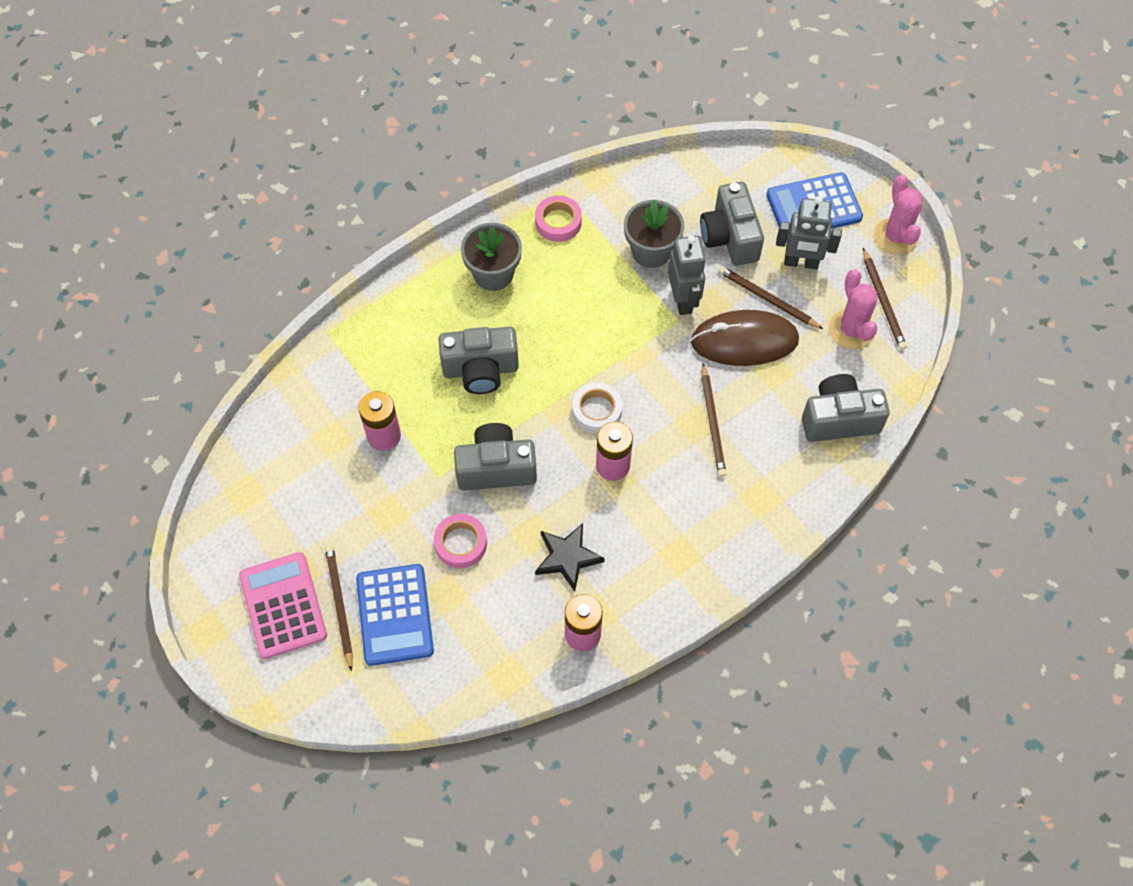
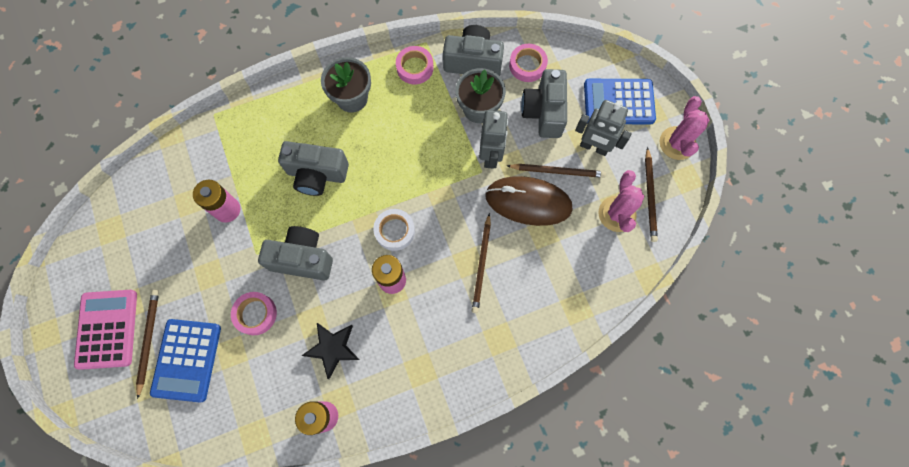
camera: 15 degrees right, 10 degrees up
(693, 189) = (527, 65): none -> pink tape
(767, 299) = (557, 171): brown pencil -> brown pencil turned 135 degrees clockwise
(839, 419) = (583, 288): grey camera -> grey camera (473, 61)

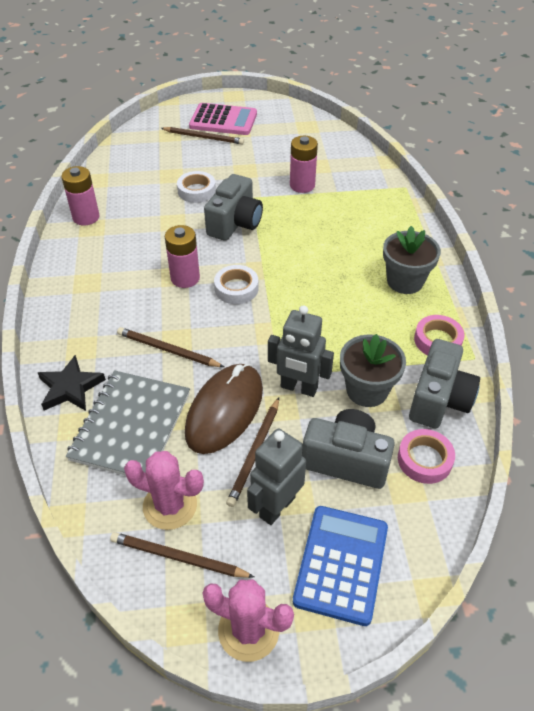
camera: 105 degrees right, 25 degrees down
(187, 360) = (177, 153): blue calculator -> none
(255, 314) = (196, 191): pink tape -> white tape
(317, 174) = (320, 243): grey camera -> none
(332, 348) = (141, 230): black star -> black star (70, 388)
(563, 265) = (131, 426): none -> grey notebook

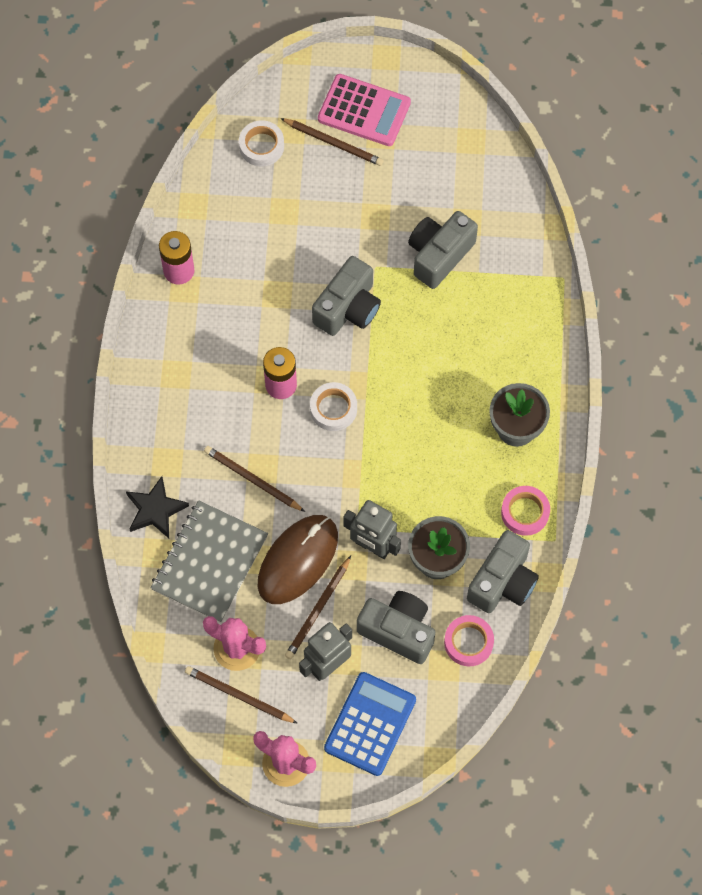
camera: 10 degrees right, 20 degrees up
(196, 191) = (311, 245): white tape -> white tape (261, 146)
(302, 185) = (439, 255): pink battery -> grey camera

